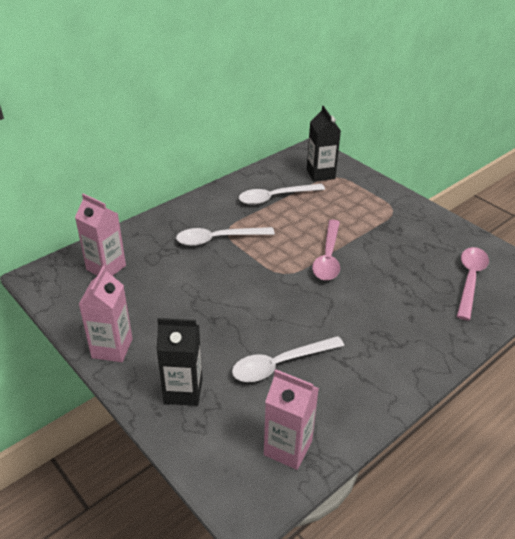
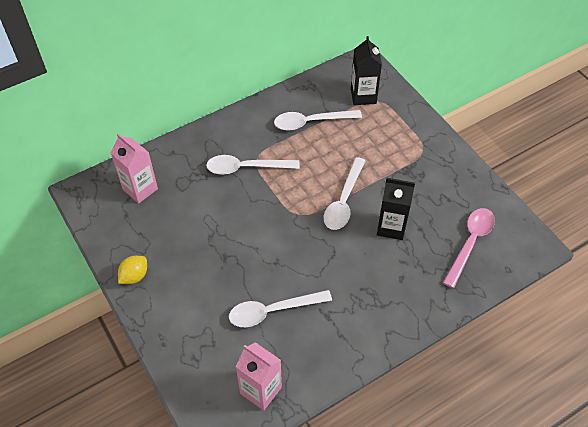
camera: 10 degrees right, 15 degrees up
(112, 348) = (134, 276): pink carton -> yellow lemon
(183, 391) = (187, 326): black carton -> black carton (391, 227)
(328, 257) = (343, 201): pink spoon -> white spoon

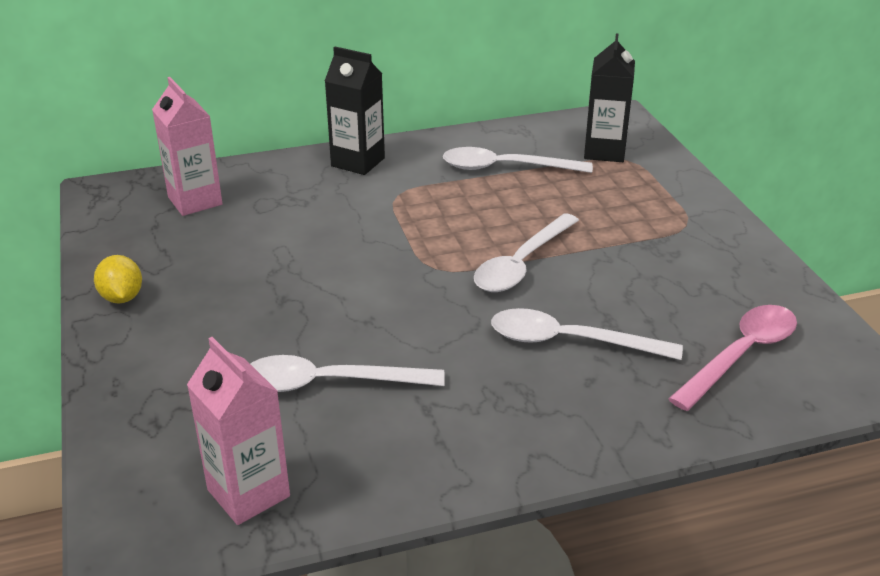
camera: 15 degrees right, 20 degrees down
(134, 276) = (122, 297): yellow lemon -> yellow lemon turned 75 degrees counterclockwise
(246, 168) = (375, 202): white spoon -> white spoon (570, 341)
(391, 227) = (595, 309): black carton -> black carton (358, 162)

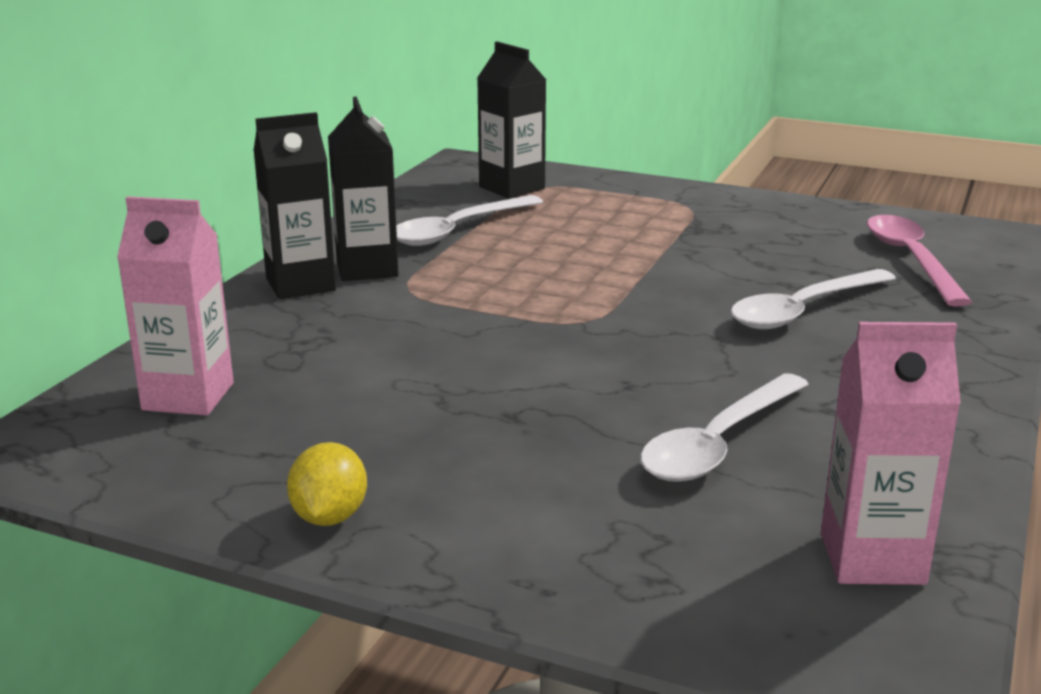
camera: 50 degrees left, 10 degrees down
(122, 297) = (329, 517): yellow lemon -> yellow lemon turned 75 degrees clockwise
(406, 169) = (367, 268): none -> black carton
(522, 264) = (643, 283): white spoon -> none

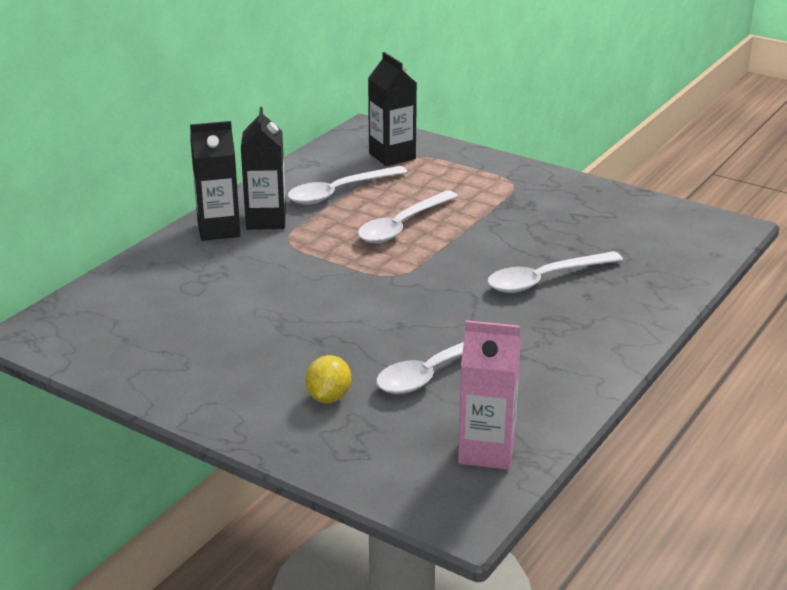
camera: 10 degrees right, 5 degrees up
(188, 396) = (128, 308): pink carton -> none
(329, 517) = (189, 394): yellow lemon -> yellow lemon (328, 397)
(566, 262) = (402, 226): none -> white spoon
(911, 260) = (647, 244): pink spoon -> none

